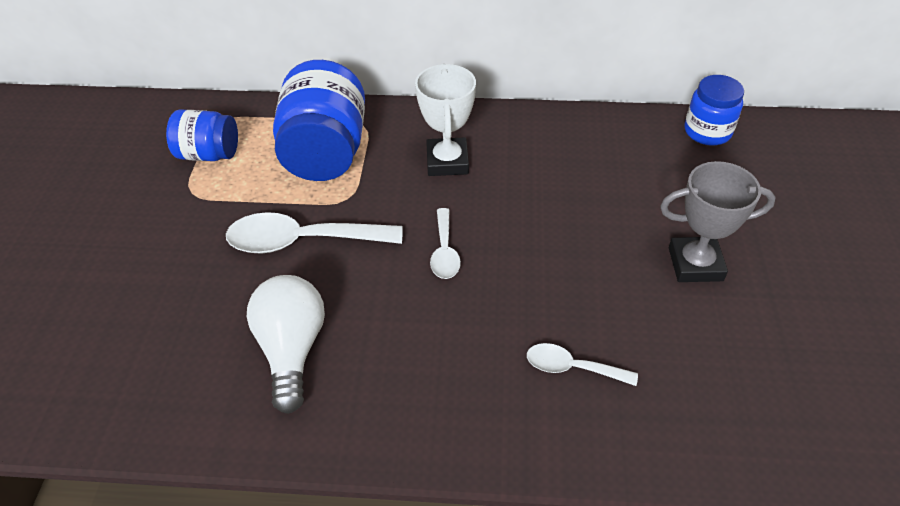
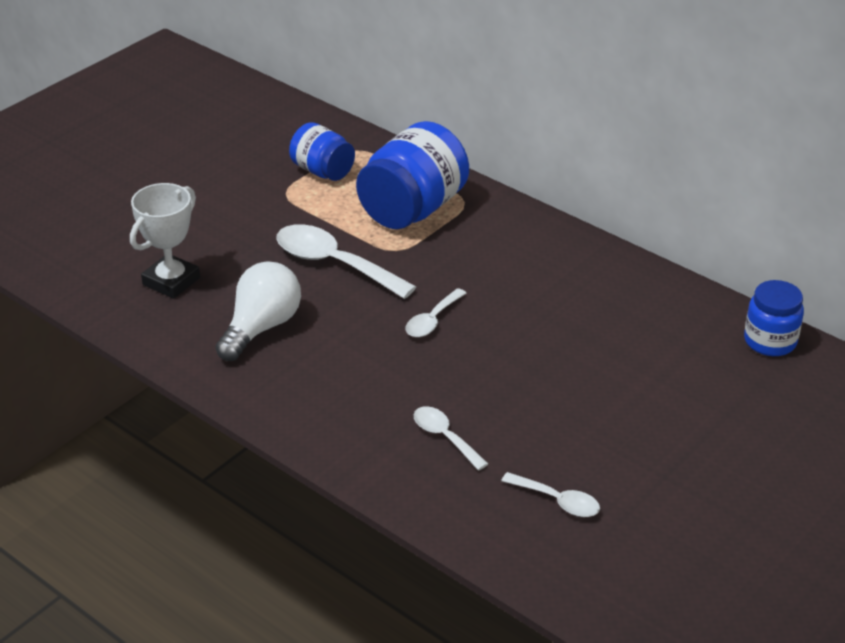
camera: 35 degrees right, 10 degrees down
(447, 161) = (504, 259): white trophy -> white trophy (171, 281)
(695, 264) = (626, 425): grey trophy -> none
(725, 374) = (557, 501): none -> white spoon

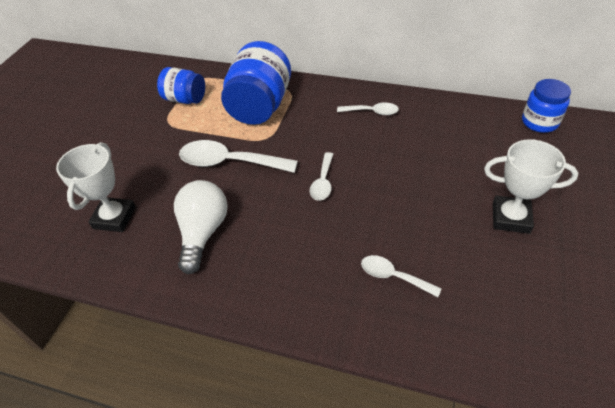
camera: 20 degrees left, 10 degrees up
(557, 501) = (510, 301): white spoon -> white spoon (372, 112)
(630, 429) = (510, 218): none -> white trophy

